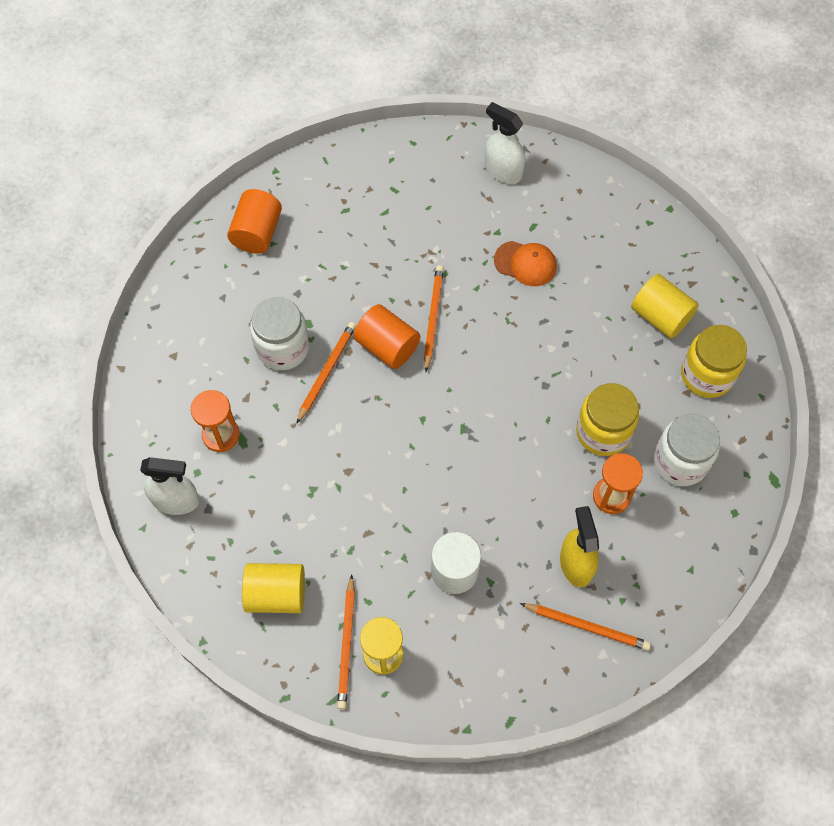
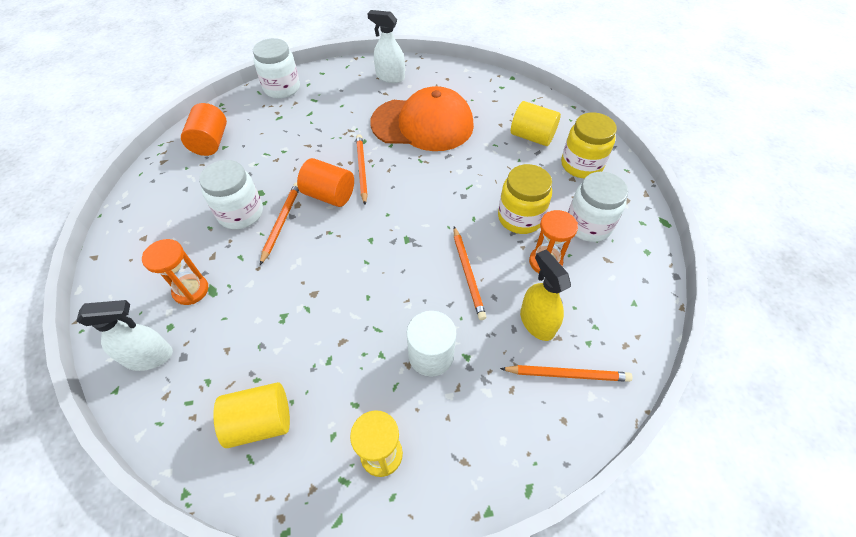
camera: 15 degrees left, 10 degrees down
(347, 644) = (342, 454): orange pencil -> orange pencil (468, 274)
(356, 160) = (282, 88): none -> white jar
(525, 263) = (422, 124): orange cap -> orange cap, size x2.13

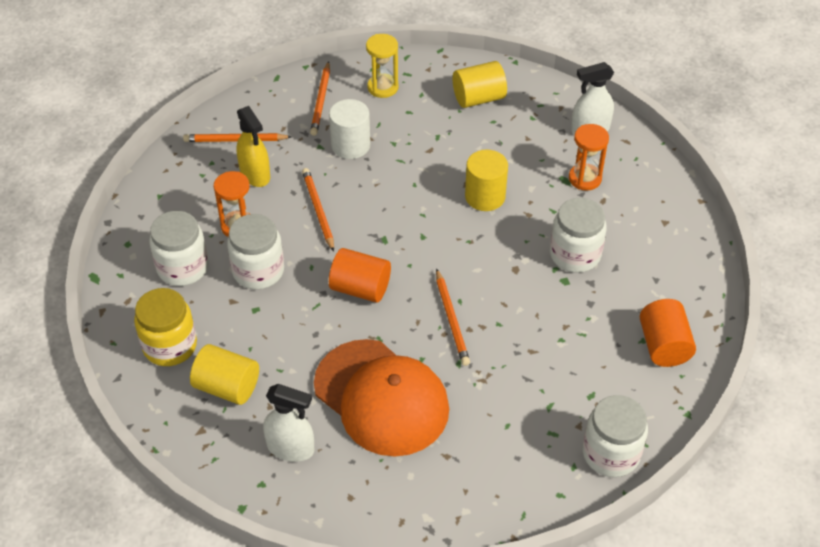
camera: 175 degrees right, 5 degrees down
(281, 222) = (525, 247): orange pencil -> orange pencil (321, 101)
(300, 277) = (485, 196): none -> yellow cylinder
(329, 195) = (482, 283): orange cylinder -> orange cylinder (360, 288)
(390, 77) = (445, 493): white spray bottle -> white spray bottle (291, 448)
(422, 124) = (381, 398): orange cap -> orange cap turned 135 degrees counterclockwise
(520, 218) = (258, 271): yellow jar -> white jar

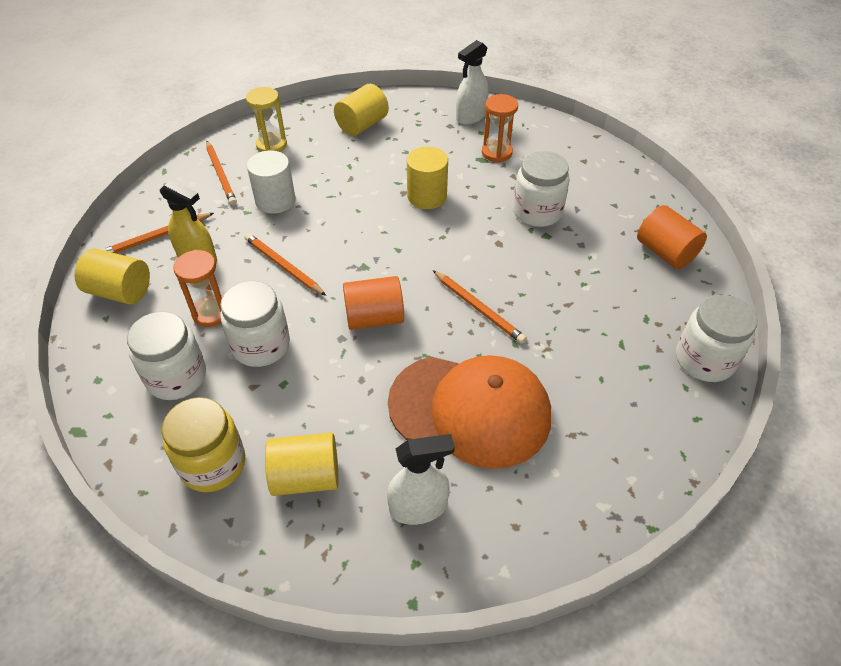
camera: 30 degrees left, 0 degrees up
(181, 177) = (120, 291): none -> yellow cylinder

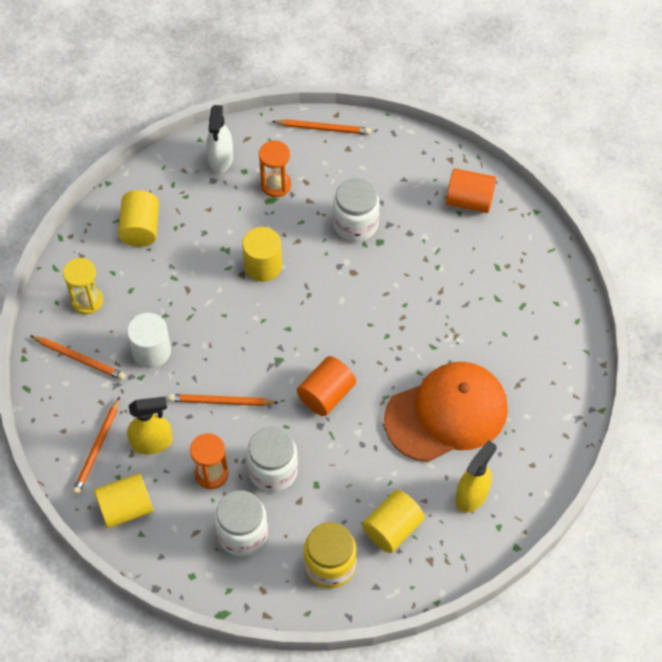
camera: 40 degrees left, 10 degrees up
(418, 507) = (472, 495): white spray bottle -> yellow spray bottle
(478, 308) = (387, 336): orange pencil -> orange pencil (323, 128)
(704, 360) = (553, 274): white jar -> none

